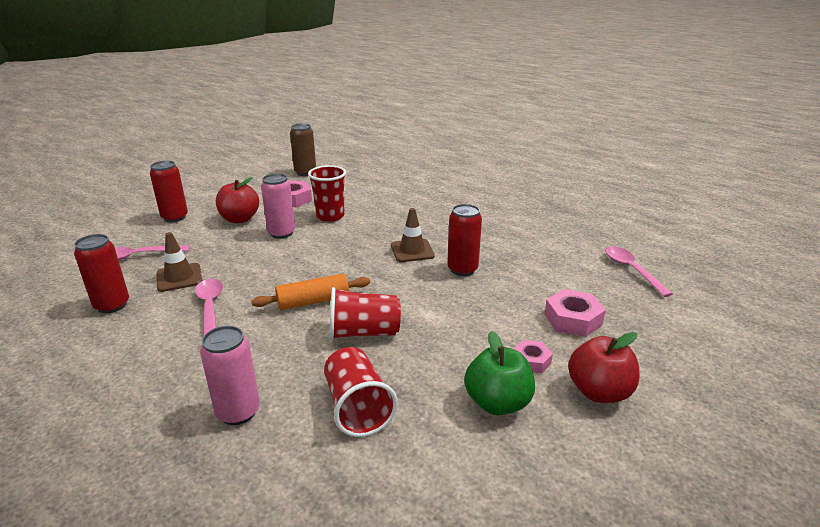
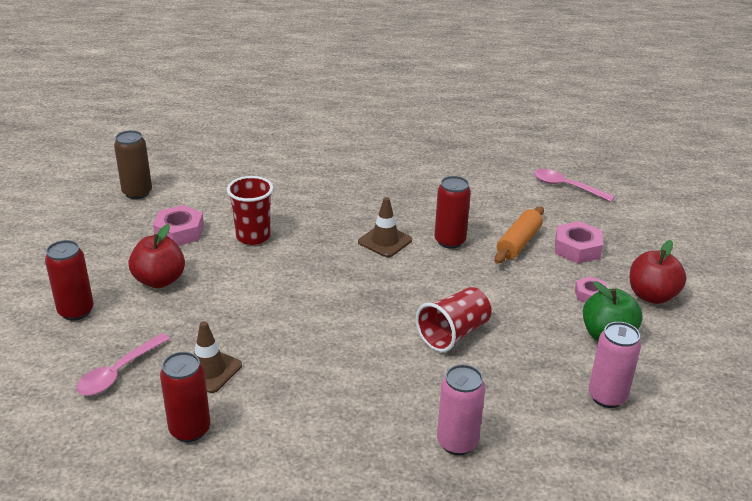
camera: 40 degrees left, 5 degrees up
(210, 307) = (291, 380): pink spoon -> none
(281, 233) = (233, 276): pink can -> pink can (607, 397)
(313, 301) = (373, 328): orange rolling pin -> orange rolling pin (518, 243)
(357, 407) = (530, 390): red cup -> none

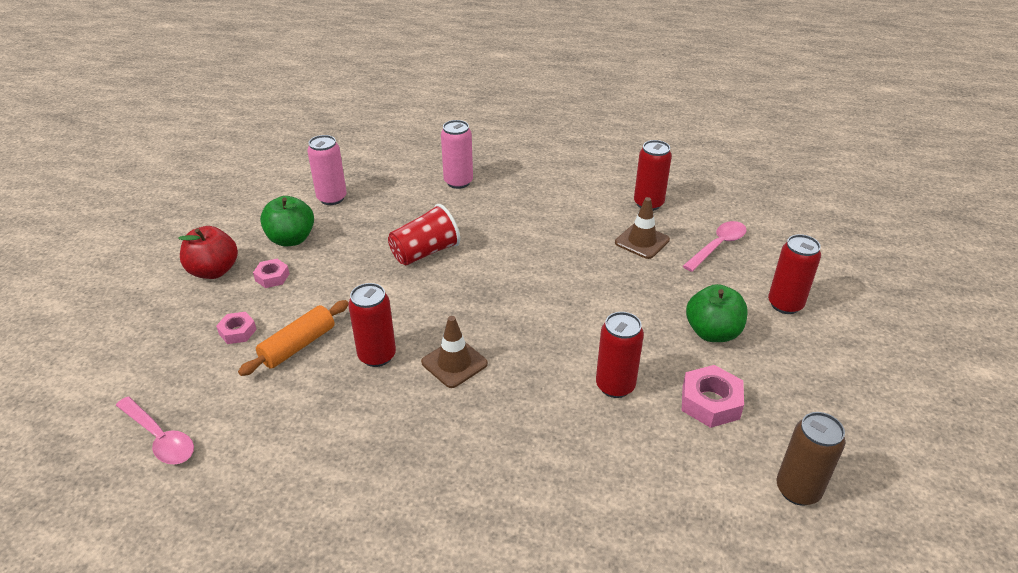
camera: 170 degrees left, 5 degrees up
(159, 280) = (712, 332): red apple -> green apple
(253, 236) = (615, 386): red cup -> red can
(577, 248) = (237, 331): pink nut -> pink nut, size x0.62

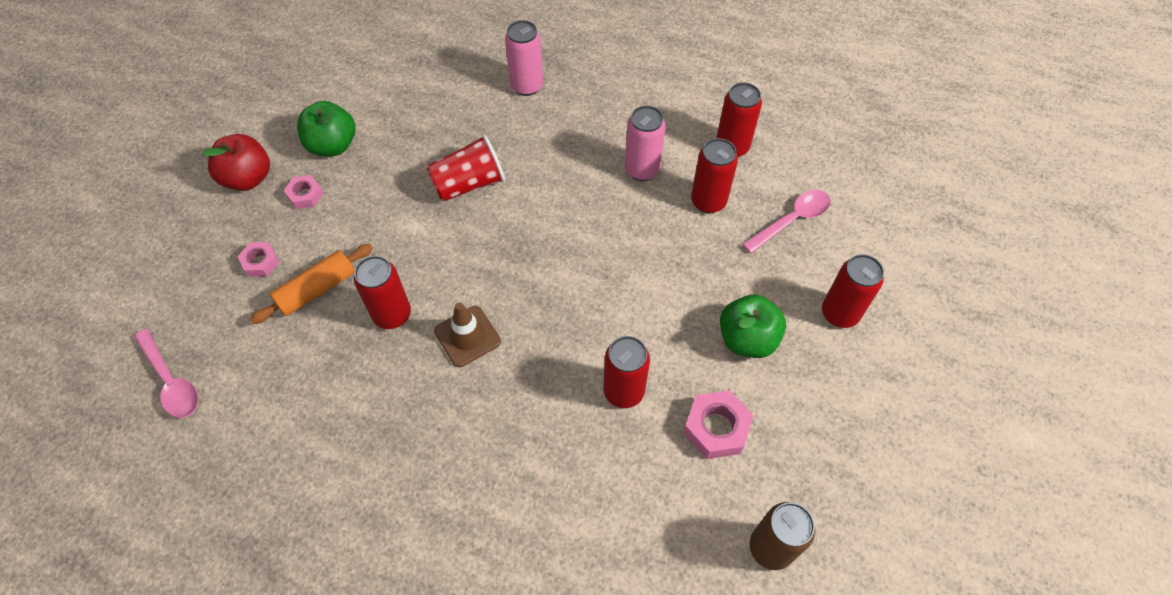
camera: 10 degrees right, 20 degrees up
(332, 198) = (385, 92): pink can -> pink can (642, 169)
(642, 241) = (708, 201): brown traffic cone -> red can

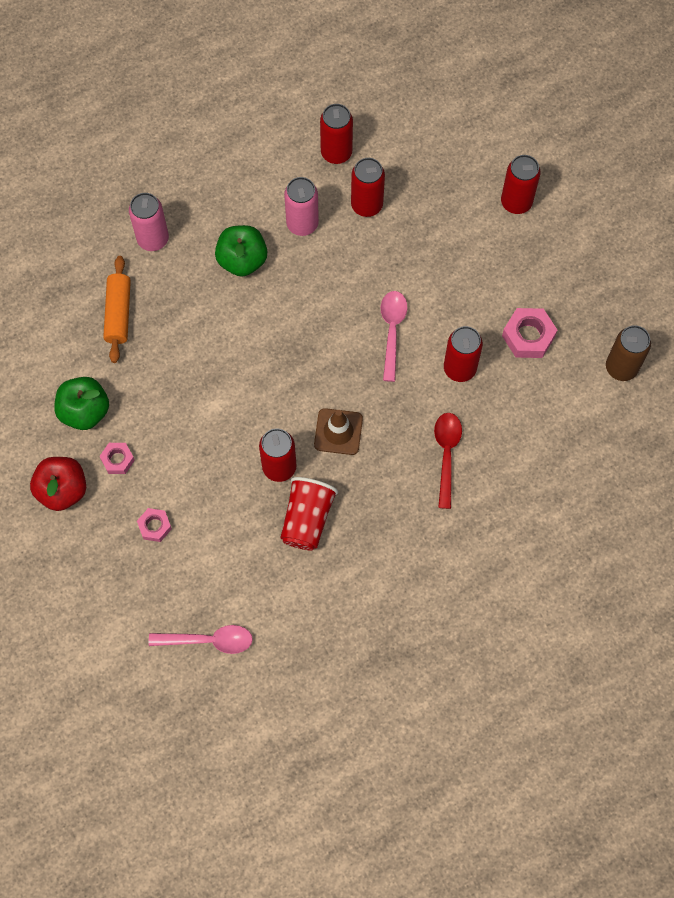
camera: 50 degrees left, 10 degrees up
(317, 290) = (214, 503): orange rolling pin -> orange rolling pin (119, 313)
(469, 184) = (210, 343): red cup -> red cup (307, 519)
(522, 447) = (446, 455): none -> red spoon
(747, 339) = (486, 269): green apple -> green apple (242, 260)
(791, 220) = (427, 169): pink spoon -> pink spoon (392, 331)

